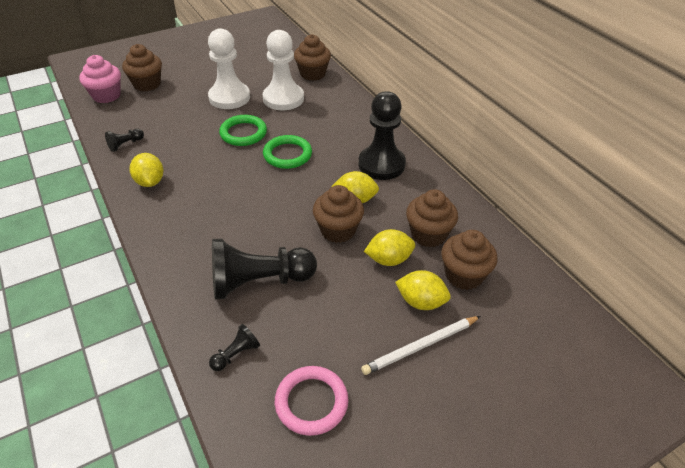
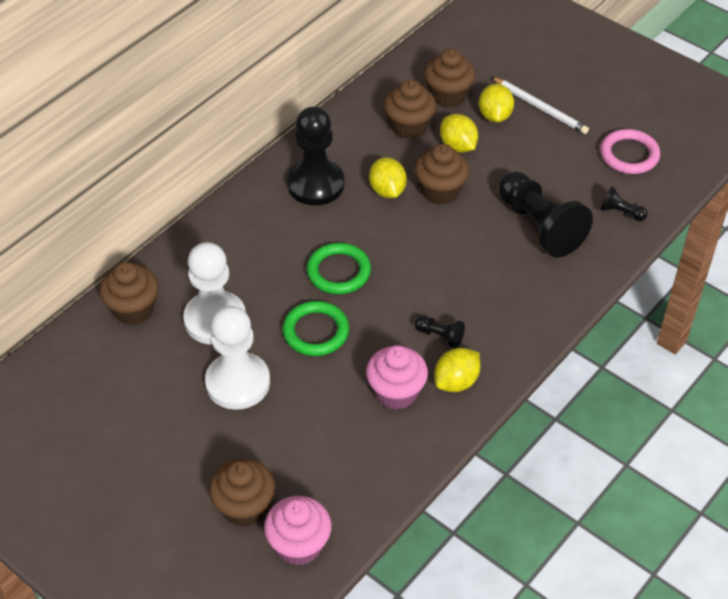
camera: 110 degrees left, 5 degrees up
(125, 144) = (401, 448): black pawn -> black pawn (440, 336)
(167, 153) = (396, 392): none -> pink cupcake

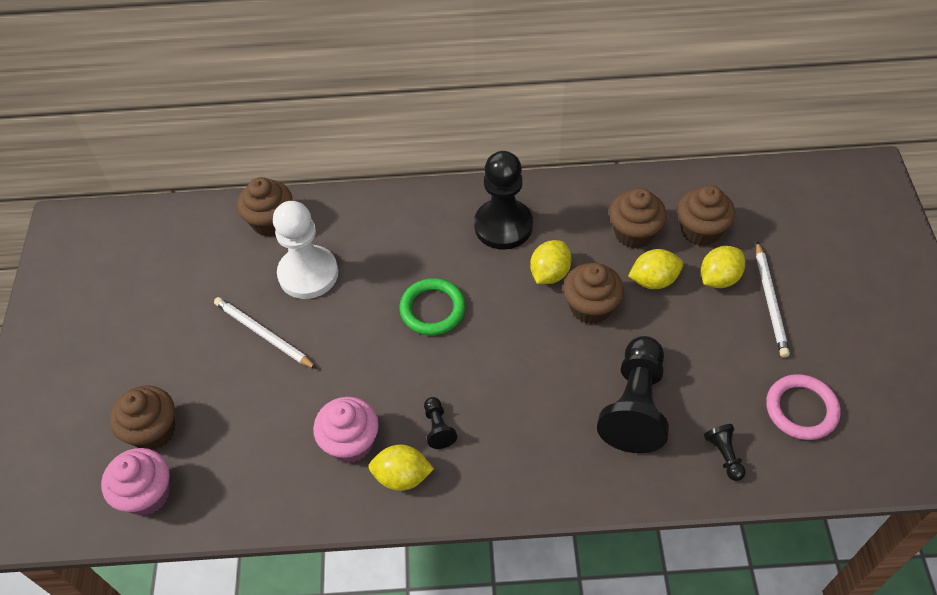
camera: 50 degrees right, 5 degrees up
(238, 382) = (263, 334): white pawn -> white pencil
(316, 331) = (359, 342): green ring -> none
(458, 146) = (653, 280): yellow lemon -> yellow lemon turned 60 degrees clockwise

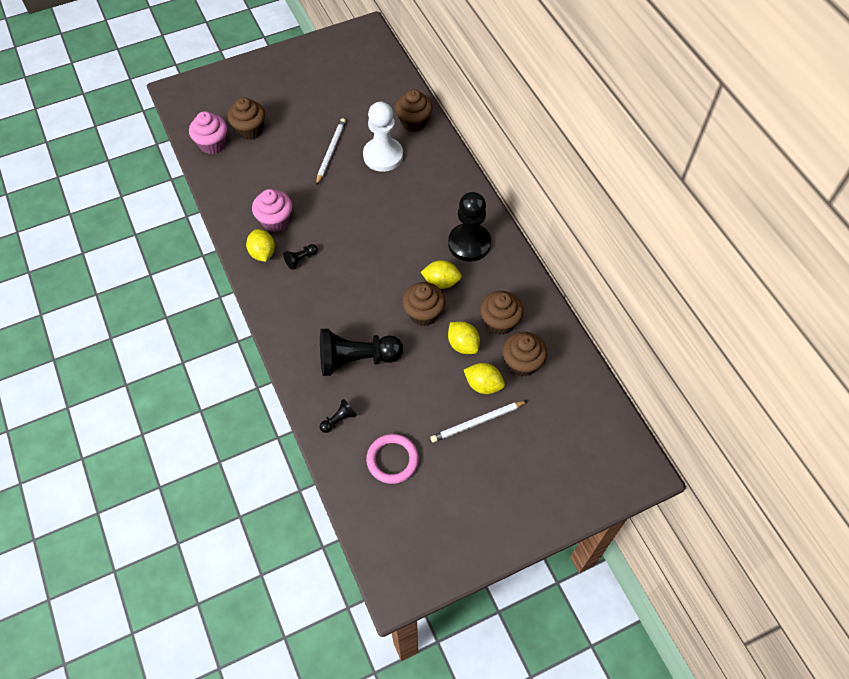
camera: 65 degrees right, 5 degrees up
(432, 309) = (384, 228): green ring -> none

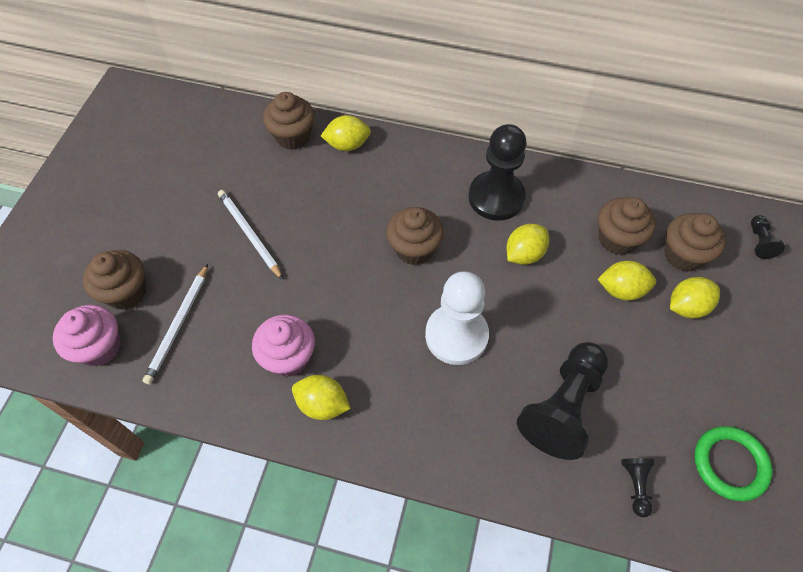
camera: 50 degrees left, 0 degrees up
(301, 259) = (371, 369): black pawn -> black pawn (759, 242)
(383, 156) = (307, 191): white pawn -> white pawn (456, 335)
(392, 460) = (730, 464): pink ring -> green ring
(423, 313) = (552, 298): brown cupcake -> brown cupcake (414, 249)
(434, 150) = (347, 145): none -> yellow lemon
(477, 422) = (732, 345): white pencil -> white pencil (178, 325)

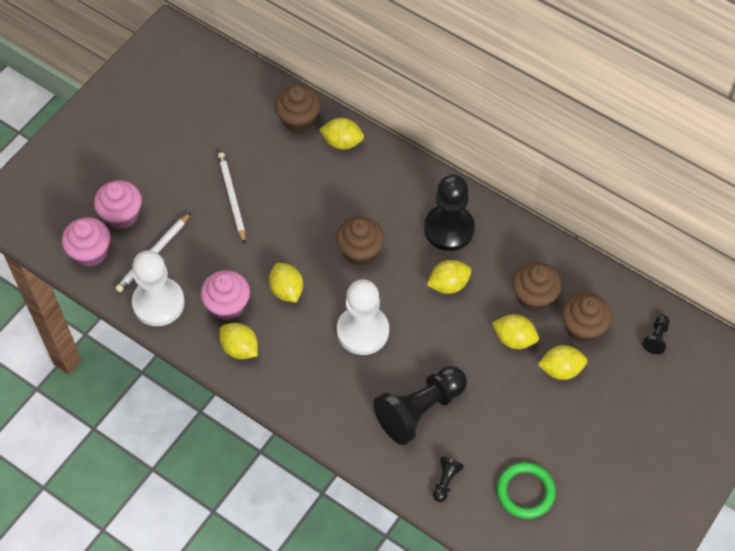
camera: 20 degrees right, 0 degrees up
(126, 292) = (122, 215): brown cupcake -> pink cupcake
(203, 381) = (158, 303): none -> white pawn
(351, 317) = (287, 290): none -> yellow lemon

